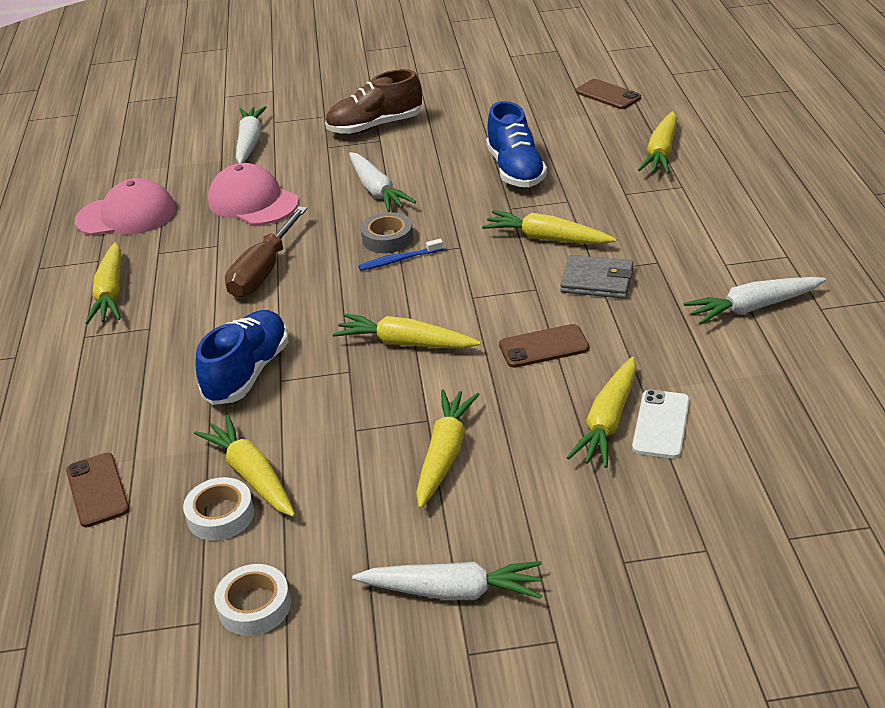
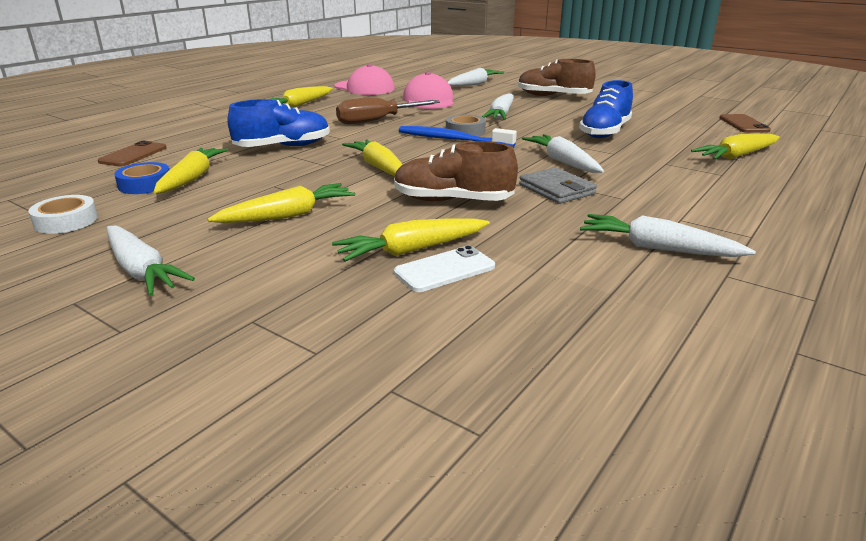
camera: 40 degrees right, 10 degrees down
(220, 515) = (145, 184): white tape -> blue tape
(399, 260) = (452, 140): blue toothbrush -> blue toothbrush, size x1.77
(544, 347) = (453, 201): brown phone -> brown shoe
(547, 239) = (563, 162): yellow carrot -> white carrot

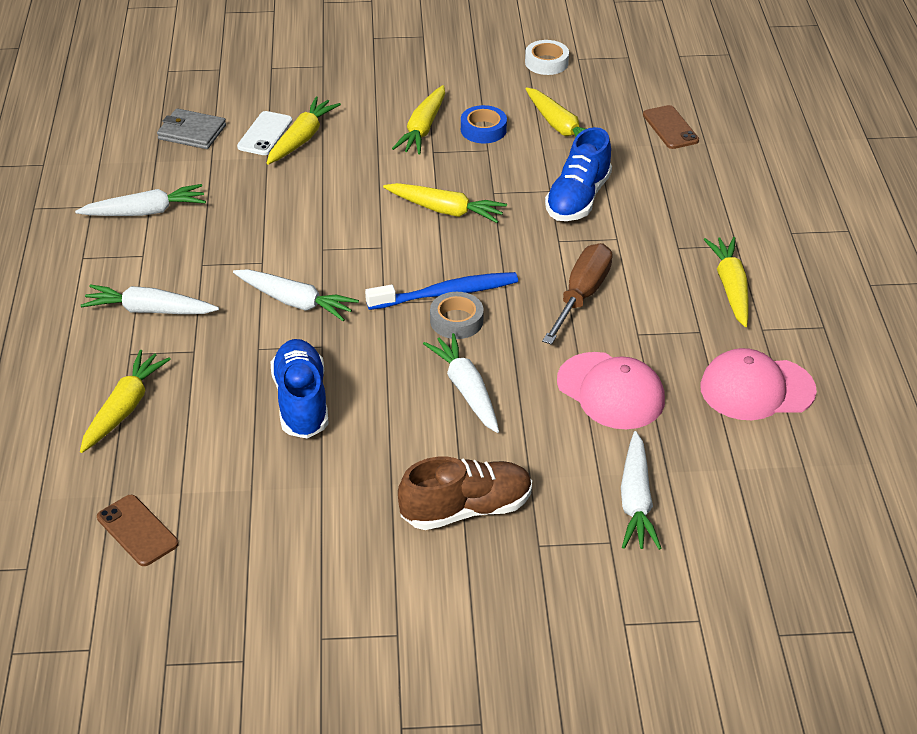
camera: 140 degrees right, 15 degrees up
(141, 270) = (428, 60): white carrot -> white carrot (150, 310)
(145, 184) = (578, 107): blue tape -> blue tape (483, 129)
(453, 201) = (331, 196): brown shoe -> none
(556, 189) = (265, 251): grey wallet -> grey wallet (192, 132)

